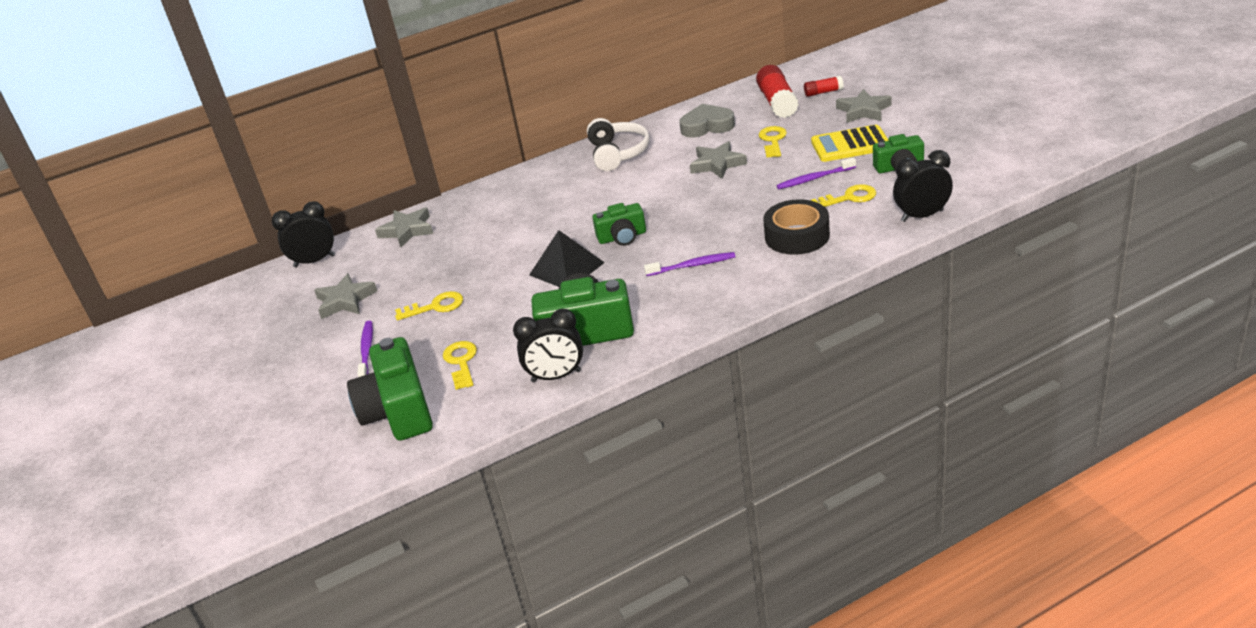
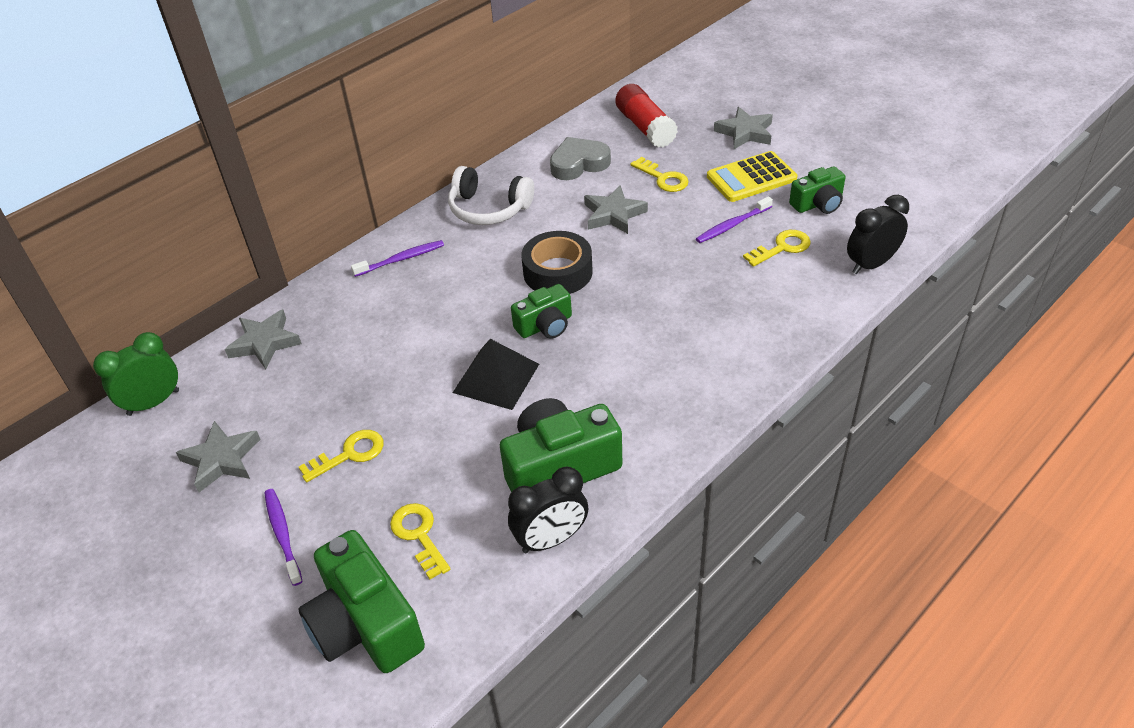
camera: 20 degrees left, 10 degrees up
(314, 261) = (153, 402): black clock -> green clock
(617, 153) = (489, 209): white headphones -> white headphones turned 135 degrees clockwise
(692, 265) = (646, 357): purple toothbrush -> purple toothbrush (401, 259)
(773, 141) = (663, 178): yellow key -> yellow key turned 150 degrees clockwise
(797, 236) = (748, 304): black tape -> black tape (558, 272)
(823, 92) = (690, 111): red glue stick -> none

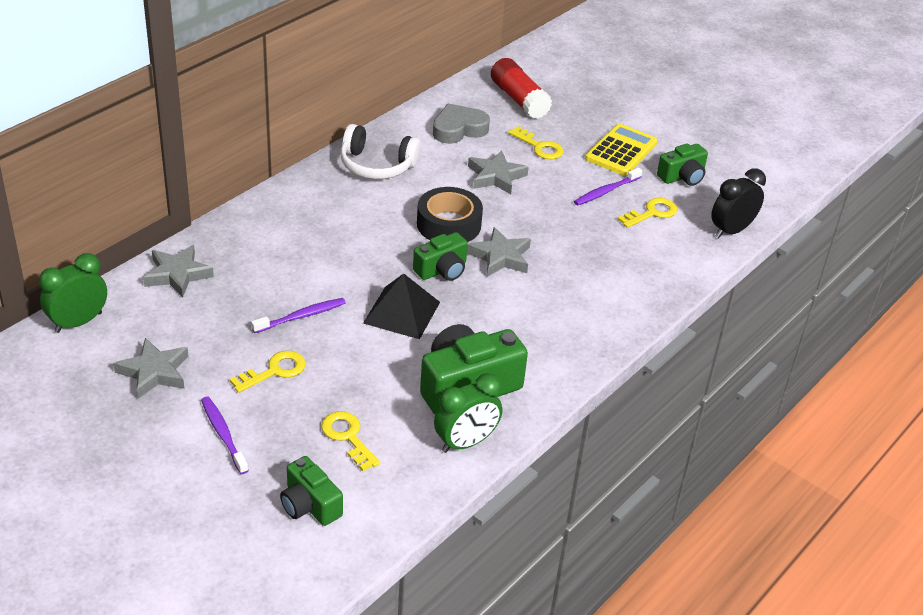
camera: 10 degrees left, 5 degrees down
(365, 624) = (310, 505): green camera -> green camera, size x0.59
(401, 259) = (298, 206): purple toothbrush -> purple toothbrush (301, 316)
(551, 539) = (465, 443): black clock -> green clock
(745, 132) = (613, 110): grey star -> grey star (500, 257)
(751, 178) = (621, 151): yellow calculator -> yellow calculator turned 150 degrees clockwise

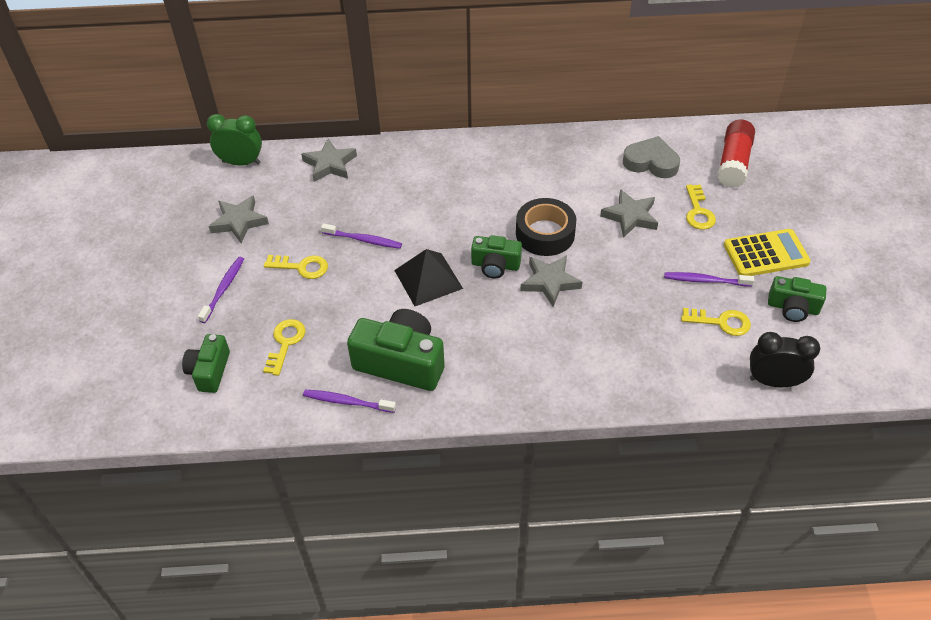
camera: 50 degrees right, 10 degrees up
(377, 165) = (552, 158): white headphones -> none
(465, 443) = (347, 402): green clock -> purple toothbrush

